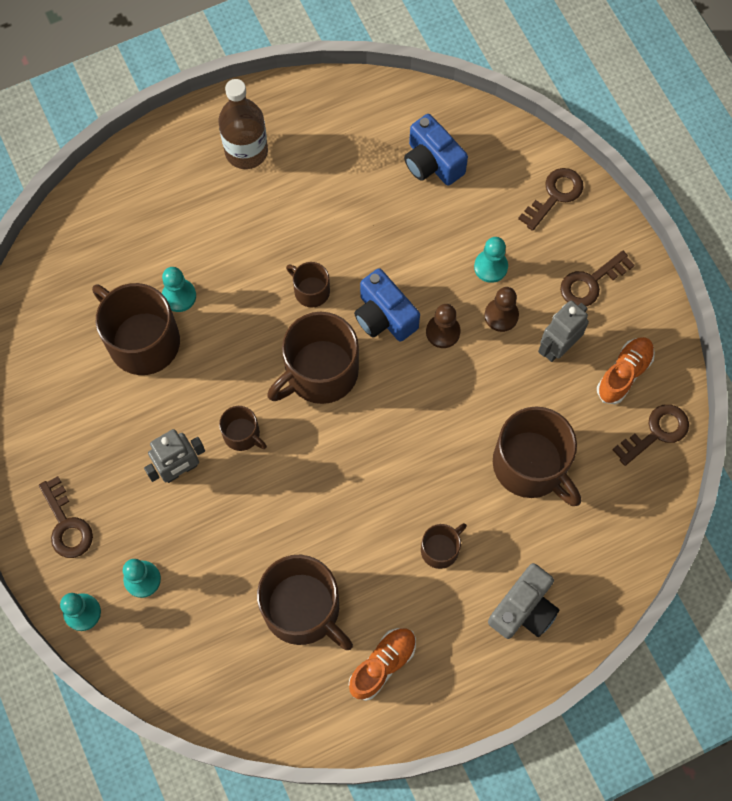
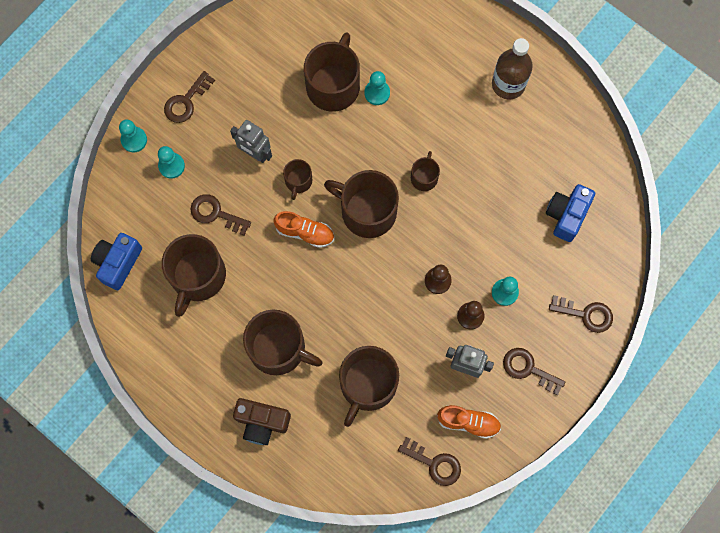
camera: 65 degrees right, 5 degrees up
(233, 551) = (215, 214): none -> brown key
(382, 664) = (183, 345): orange shoe -> orange shoe (305, 232)
(384, 316) = (429, 235): blue camera -> blue camera (118, 263)
(440, 549) = (278, 348): brown mug -> brown mug, size x1.99
(523, 609) = (262, 422): grey camera -> brown camera

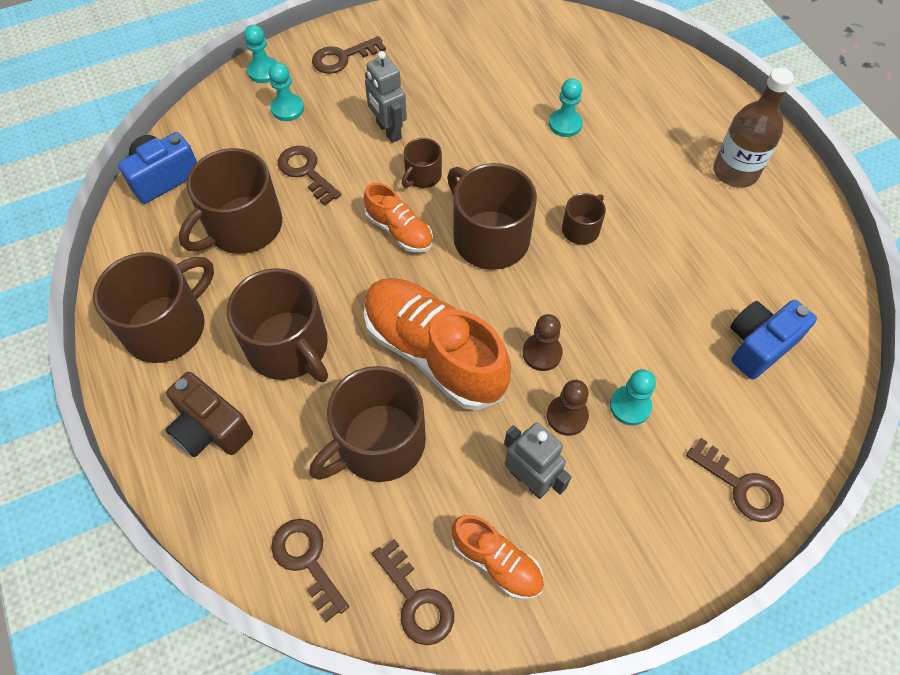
camera: 25 degrees right, 15 degrees down
(333, 85) = (517, 99): brown mug -> brown mug (167, 326)
(371, 311) = (434, 353): none -> orange shoe
(528, 369) = (621, 525): brown key -> brown key (307, 560)

